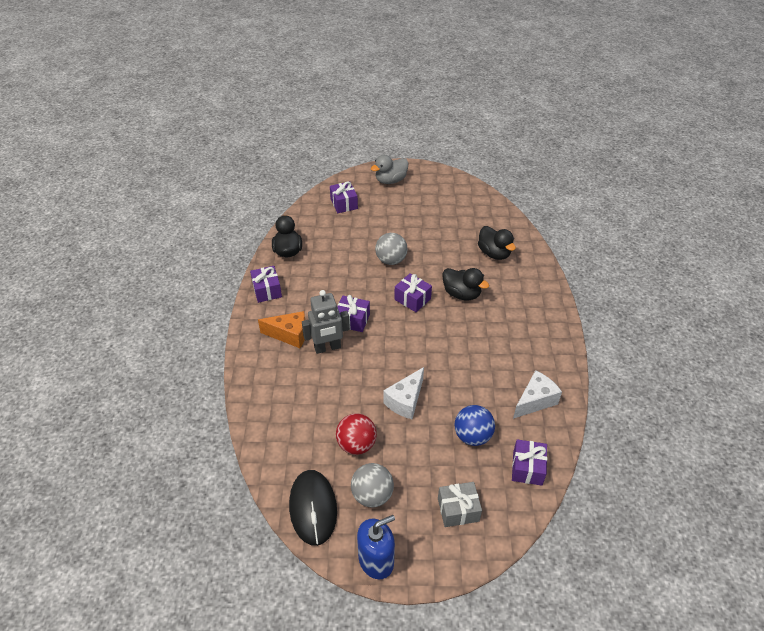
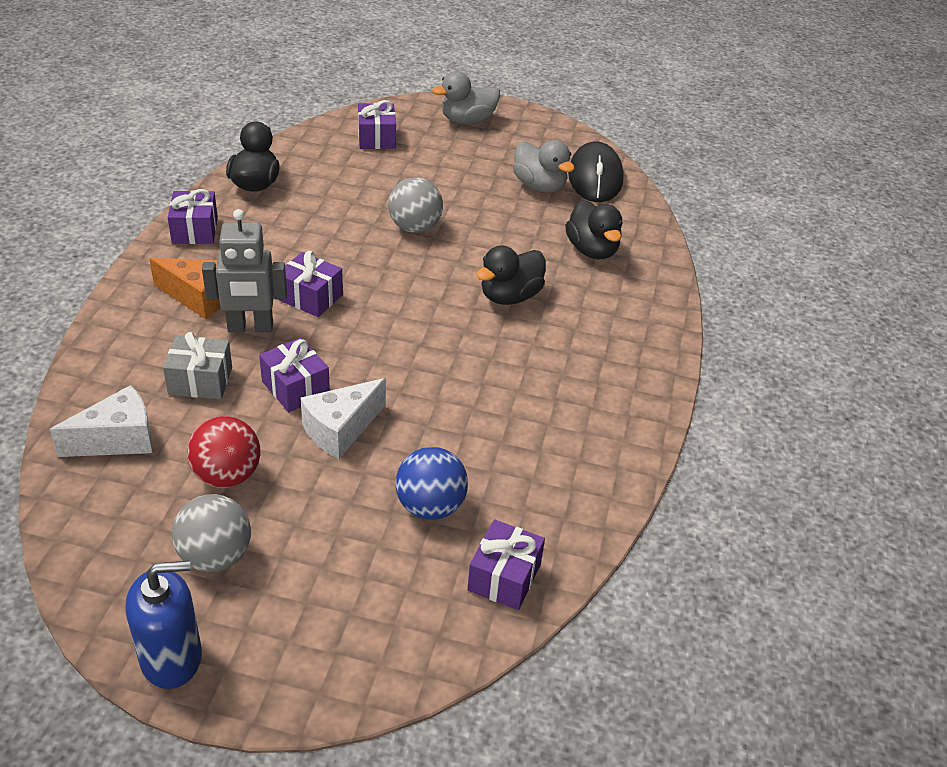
camera: 10 degrees right, 5 degrees down
(313, 508) = (107, 553): black mouse -> black mouse (595, 177)
(412, 299) = (424, 288): purple gift -> purple gift (295, 388)
(449, 217) = (539, 186): none -> grey duck
(458, 510) = (351, 613): grey gift -> grey gift (200, 381)
(461, 294) = (510, 296): black duck -> black duck turned 90 degrees clockwise
(535, 401) = (564, 478): white cheese -> white cheese (118, 439)

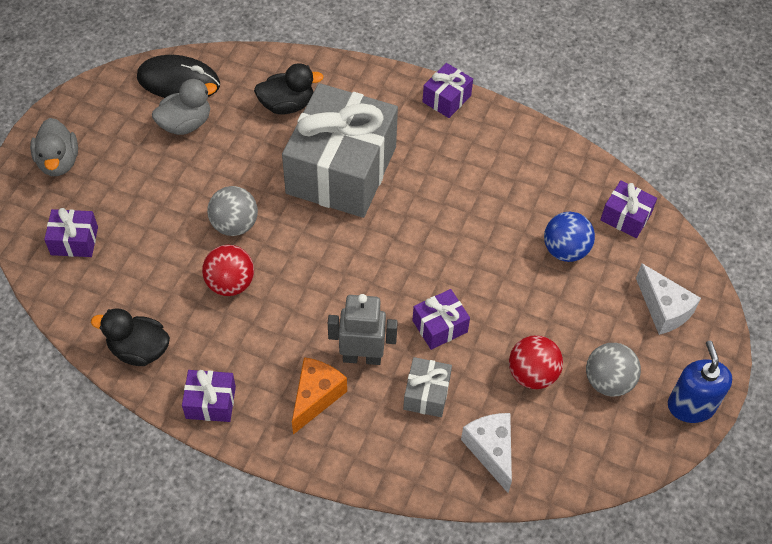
camera: 80 degrees left, 15 degrees up
(250, 327) = (362, 357): grey robot -> grey robot turned 90 degrees counterclockwise
(310, 297) = (326, 311): purple gift -> purple gift (446, 99)
(339, 231) = (230, 283): none -> red ball
(341, 430) = (488, 298): white cheese -> white cheese (663, 309)
(510, 296) = (341, 170): black duck -> grey gift

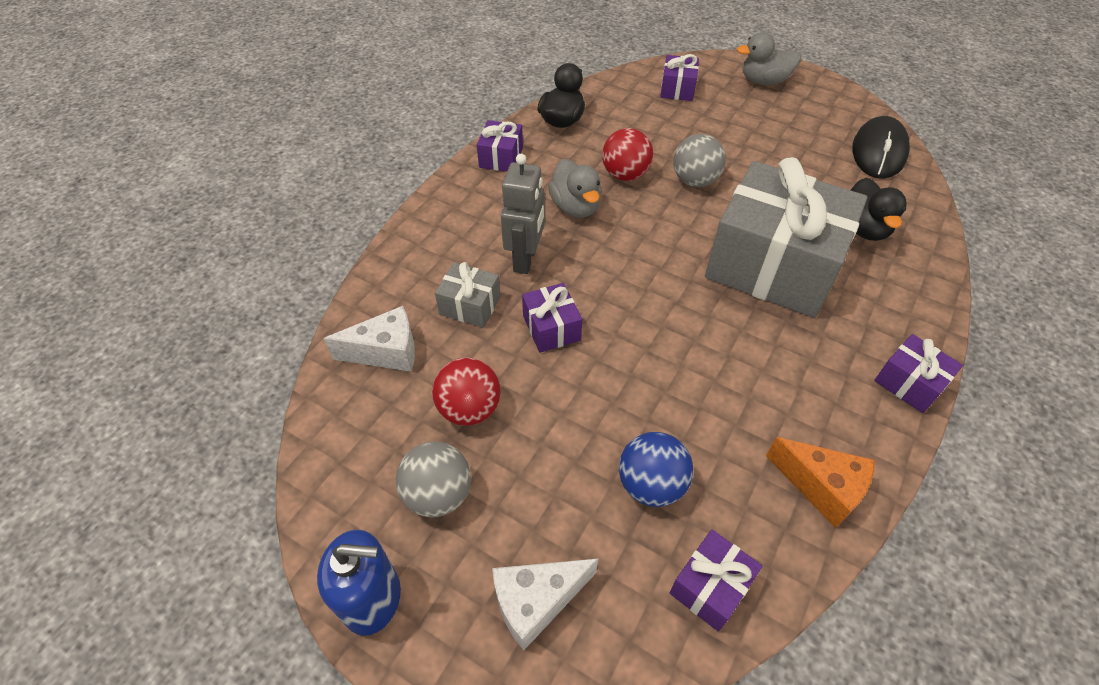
camera: 100 degrees right, 5 degrees down
(185, 124) = (821, 154): grey duck -> grey duck (575, 207)
(316, 397) = (488, 222): orange cheese -> orange cheese (821, 487)

